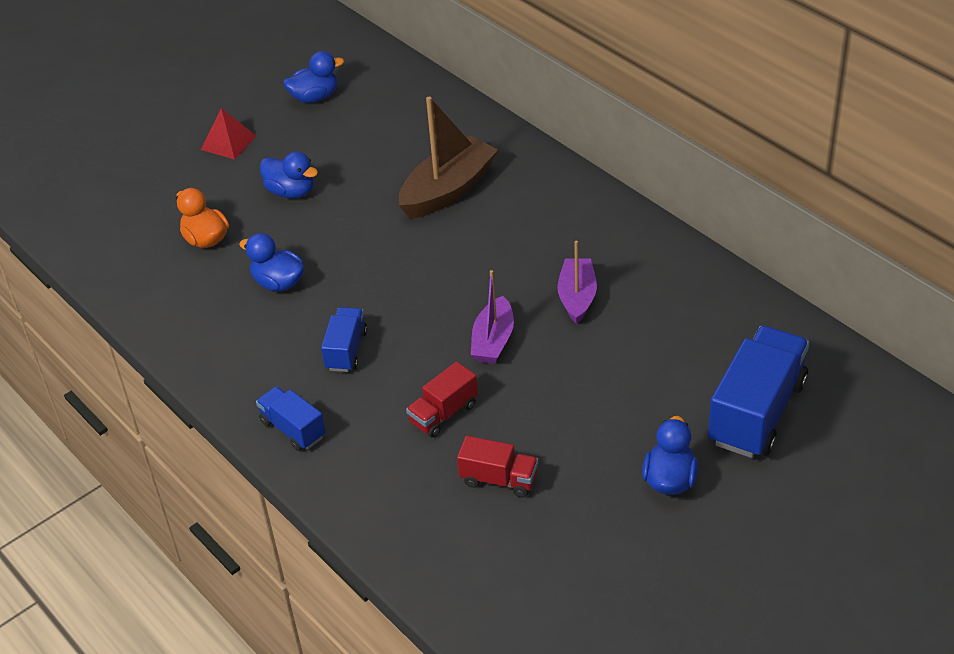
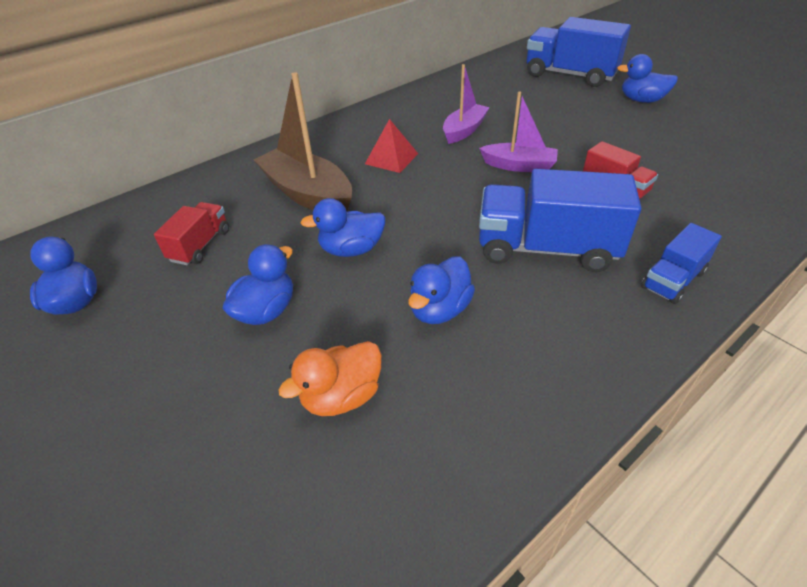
camera: 90 degrees left, 0 degrees up
(228, 142) = (120, 391): red pyramid -> red pyramid (391, 158)
(346, 350) = (546, 248): blue truck -> blue truck, size x1.86
(359, 228) = (351, 250): none -> blue duck
(499, 479) = (676, 161): red truck -> red truck (200, 245)
(577, 297) = (464, 130): purple boat -> purple boat turned 120 degrees clockwise

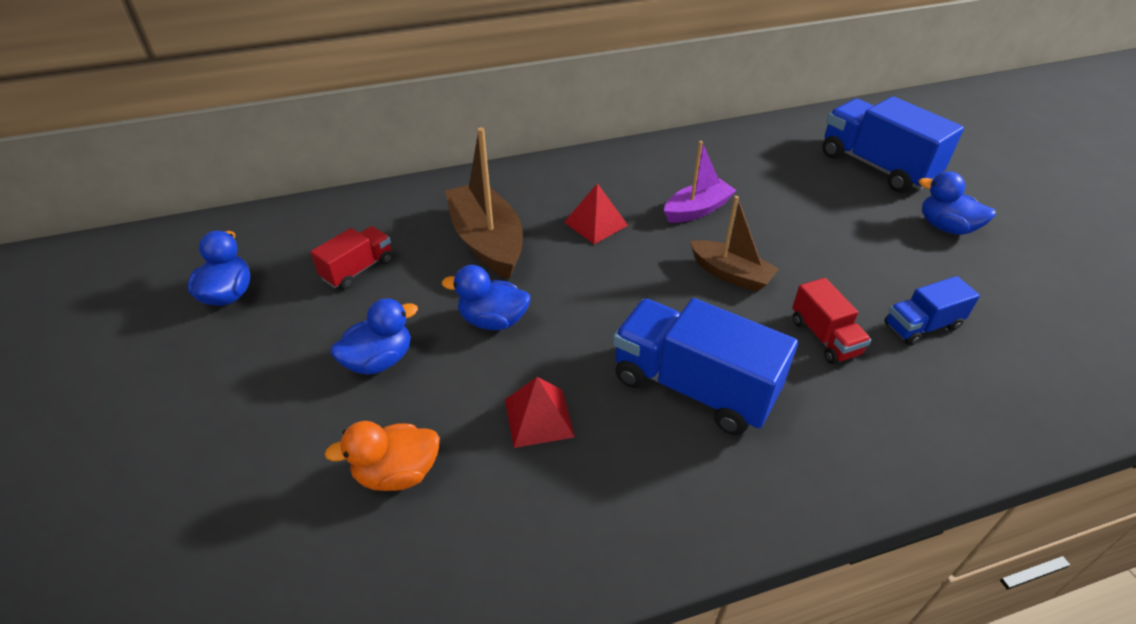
camera: 20 degrees right, 0 degrees up
(439, 310) = (538, 418): blue duck -> red pyramid
(519, 166) = (730, 274): purple boat -> brown boat
(673, 280) = (811, 474): blue truck -> blue truck (921, 326)

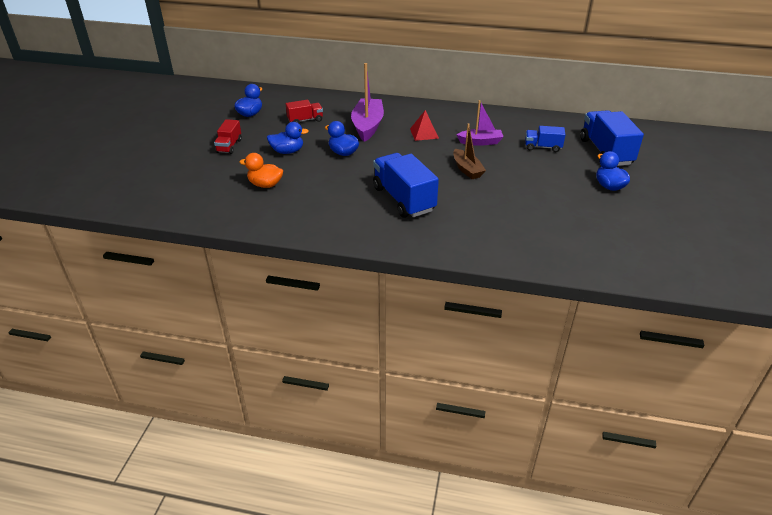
camera: 30 degrees right, 5 degrees down
(487, 242) = (368, 126): brown boat -> purple boat
(538, 418) = (331, 187): red pyramid -> none
(824, 337) = (484, 203): red truck -> red truck (229, 146)
(921, 326) = (539, 215): blue truck -> blue truck (542, 147)

